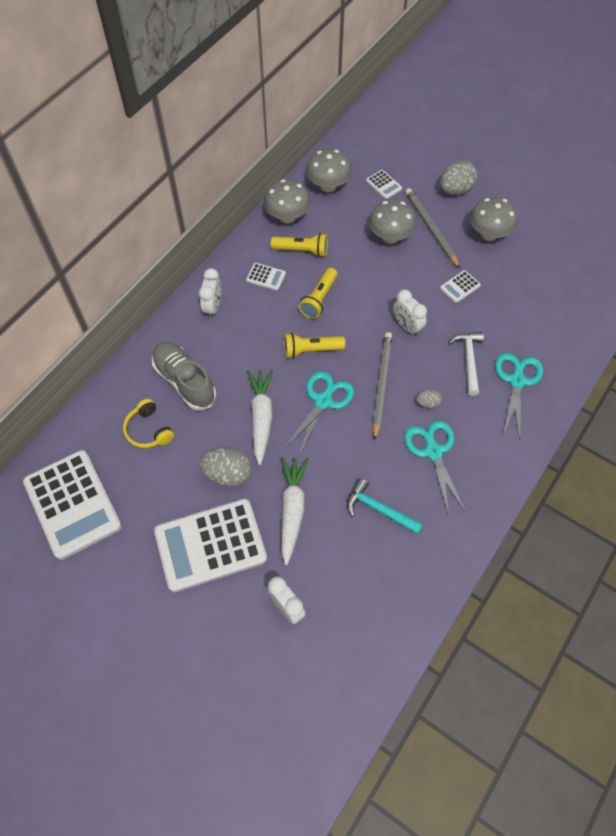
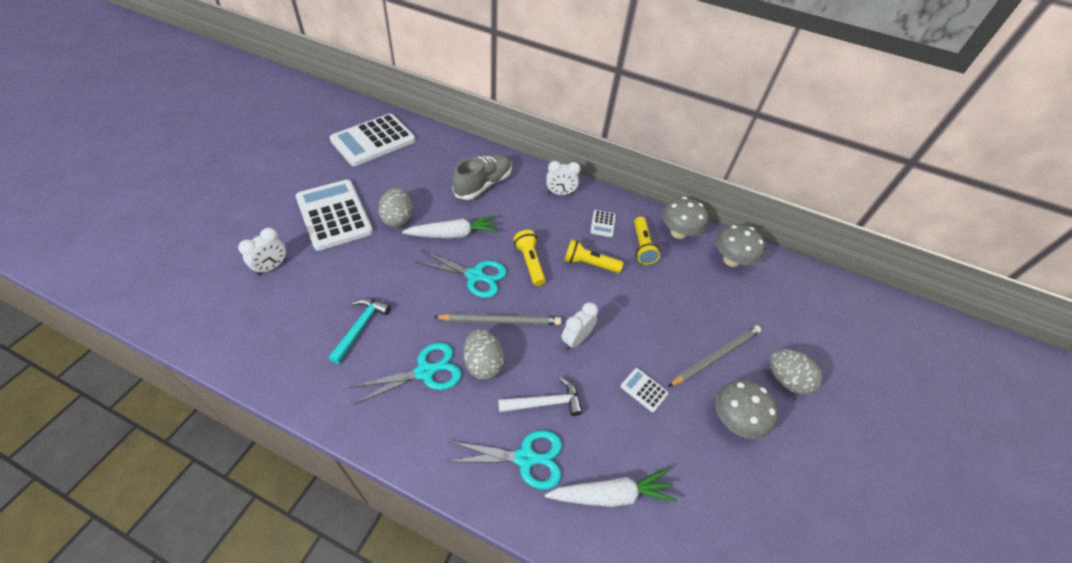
camera: 75 degrees right, 10 degrees down
(148, 430) = (436, 170): yellow headphones -> none
(292, 510) = (362, 263): white carrot -> white carrot (611, 494)
(383, 185) = (756, 307): white calculator -> none
(390, 237) = (688, 317): grey mushroom -> none
(427, 403) = (483, 363): grey egg -> grey egg, size x1.88

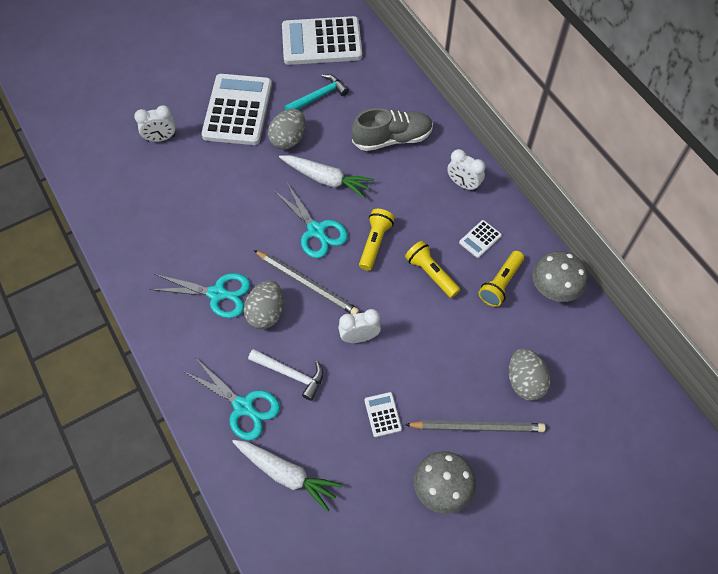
camera: 40 degrees right, 10 degrees up
(360, 327) = (194, 228): turquoise hammer -> turquoise hammer (319, 96)
(731, 260) = (586, 348): grey mushroom -> none
(786, 380) = (527, 488): grey egg -> grey egg (524, 382)

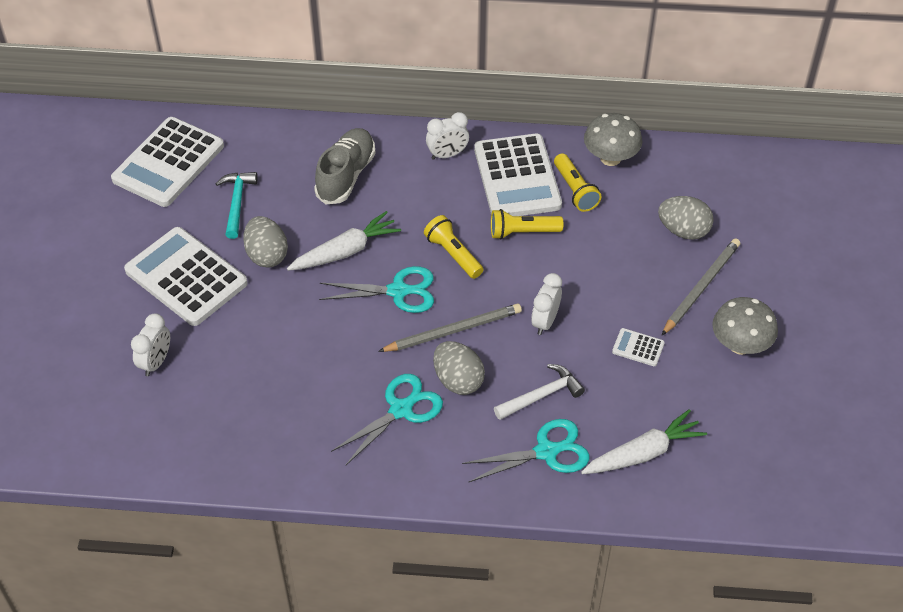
camera: 55 degrees left, 10 degrees down
(480, 239) = (517, 177): white calculator -> white calculator, size x2.40

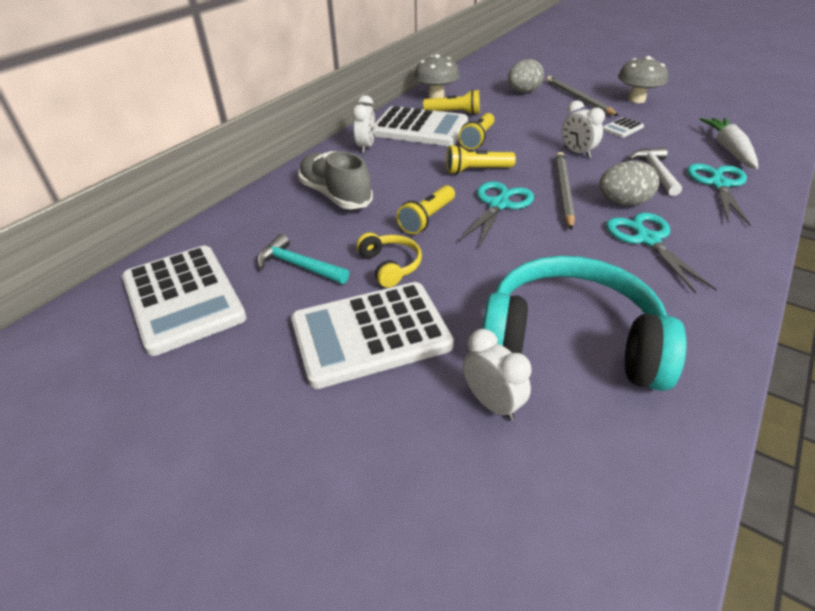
camera: 60 degrees left, 10 degrees down
(237, 387) = (570, 340): none -> turquoise headphones
(267, 255) = (390, 265): grey egg -> yellow headphones
(345, 251) = (427, 219): white carrot -> yellow flashlight

